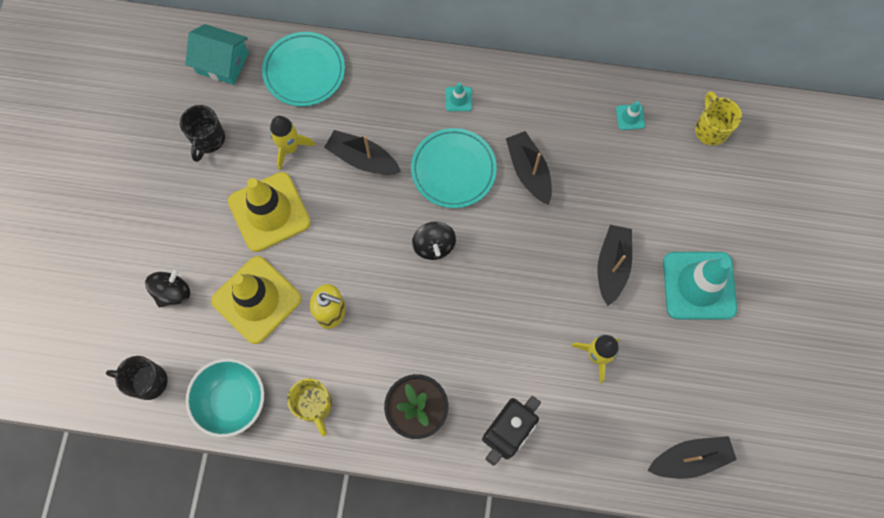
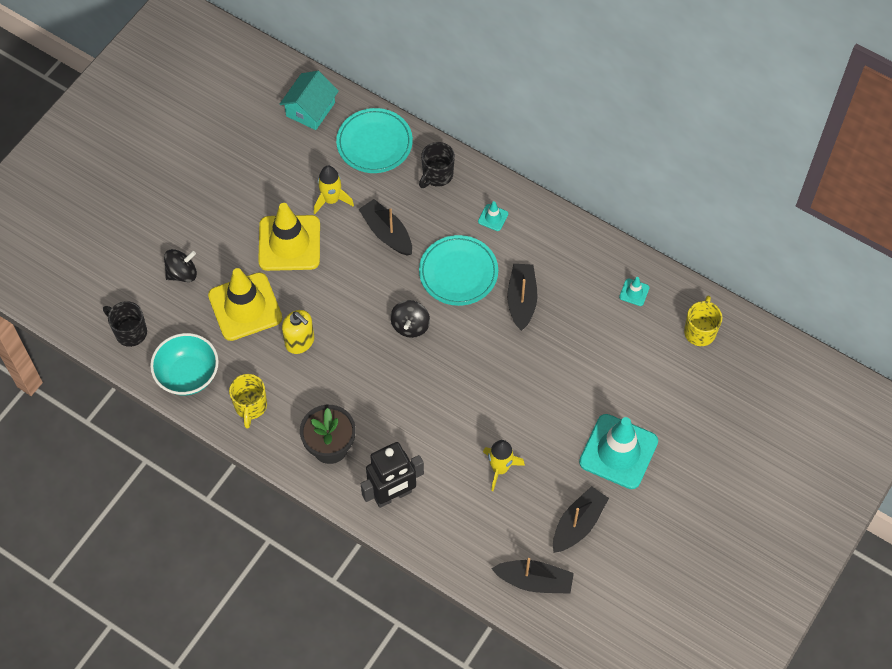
camera: 25 degrees right, 10 degrees down
(208, 140) = (268, 166): black mug -> black mug (437, 175)
(222, 63) = (310, 109): turquoise house -> turquoise house turned 75 degrees clockwise
(612, 266) = (552, 405): black boat -> black boat (578, 524)

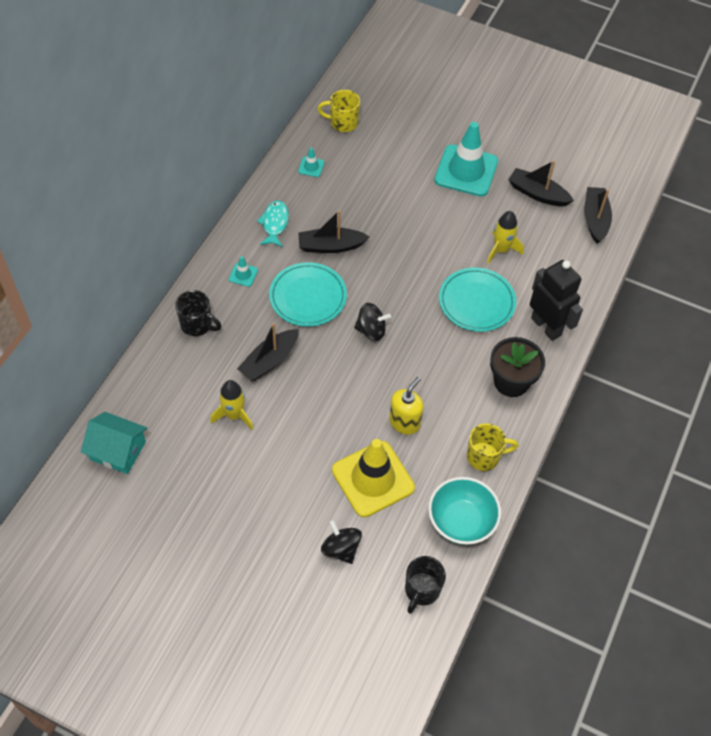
camera: 100 degrees left, 5 degrees down
(289, 243) = (291, 448): yellow traffic cone -> none
(374, 143) = (160, 384): turquoise plate -> turquoise plate (476, 302)
(557, 250) = (274, 223): none -> turquoise fish

